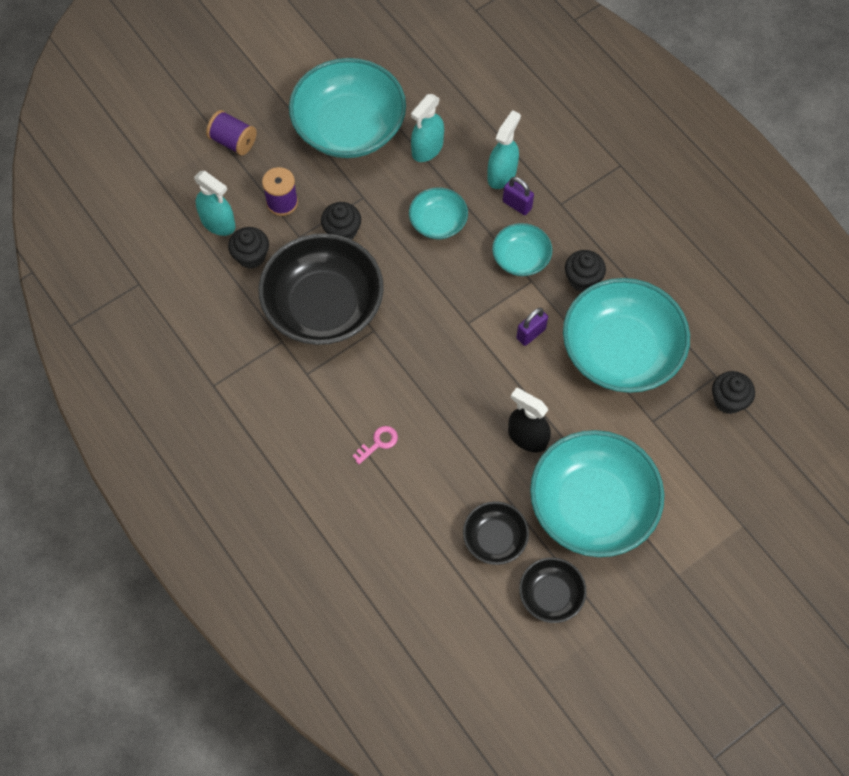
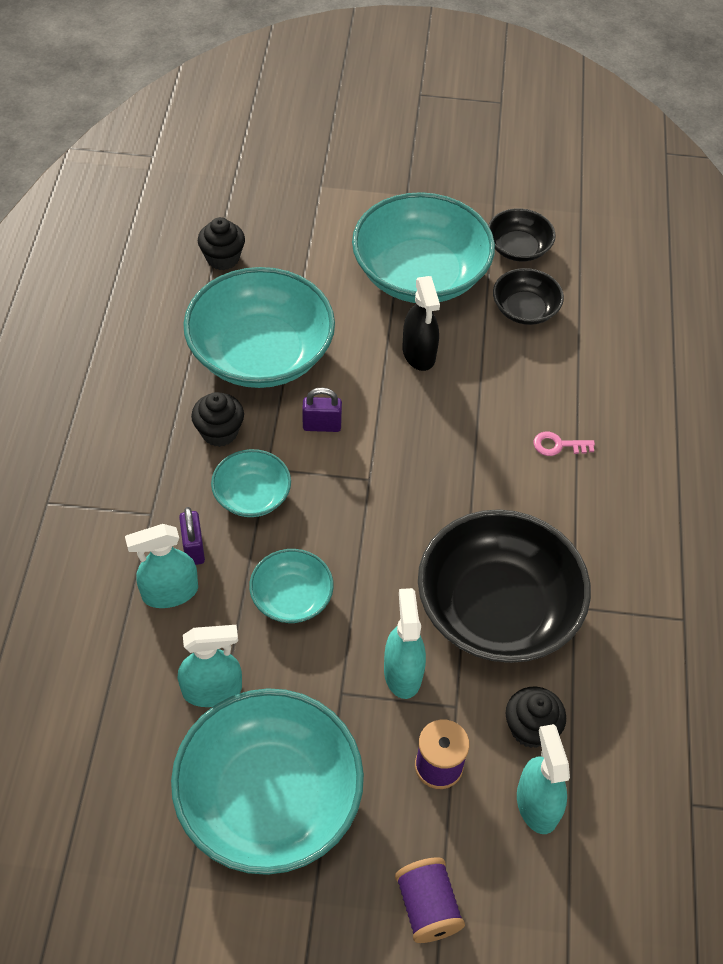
camera: 140 degrees left, 10 degrees down
(342, 231) = (402, 672): black cupcake -> turquoise spray bottle

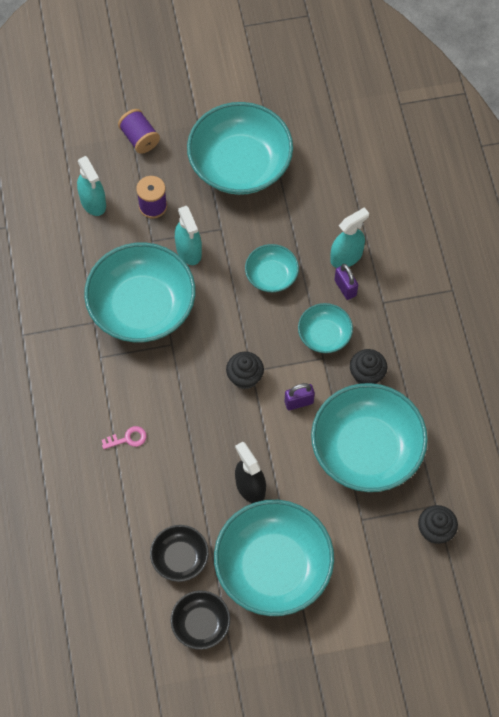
camera: 165 degrees right, 10 degrees up
(212, 690) = (295, 209): turquoise spray bottle -> none
(497, 608) = (142, 306): black bowl -> turquoise bowl
(531, 728) = (105, 241): black cupcake -> black cupcake (245, 377)

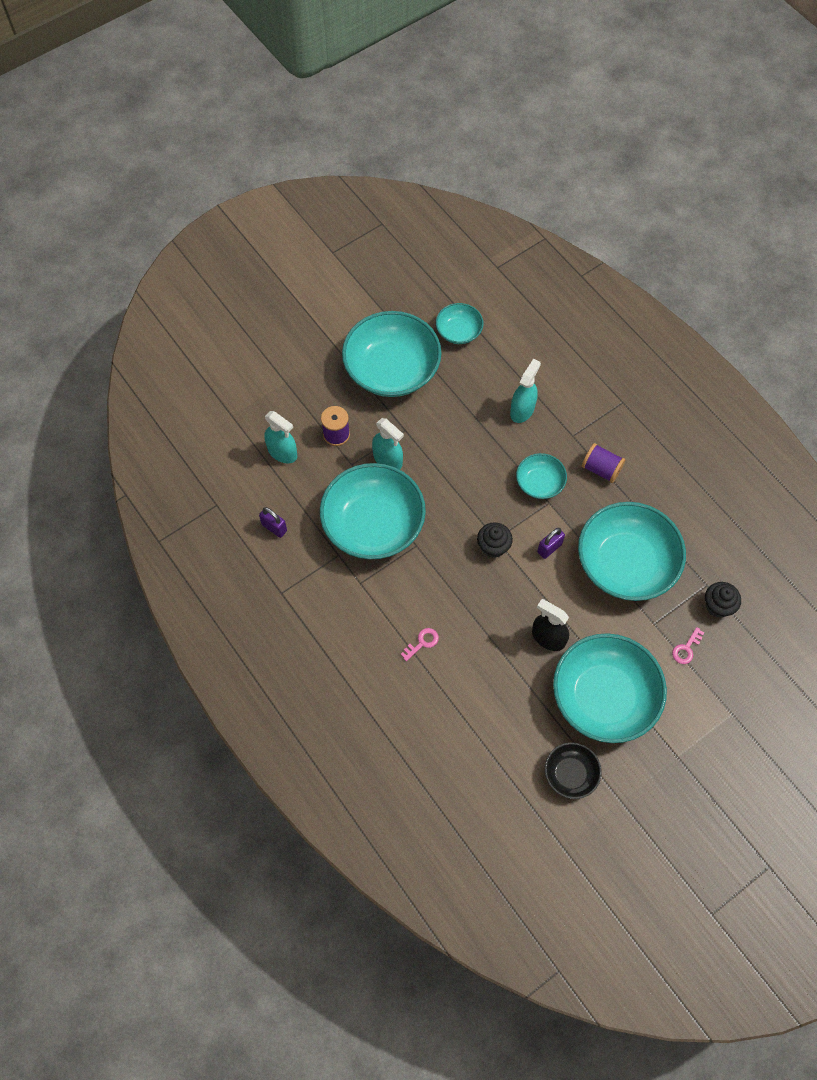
camera: 25 degrees left, 0 degrees up
(139, 138) = (294, 381): purple spool -> purple spool (601, 469)
(180, 558) = (522, 725): black bowl -> none
(271, 275) = (469, 451): turquoise bowl -> turquoise bowl (458, 331)
(345, 288) = (535, 436): purple padlock -> purple padlock (274, 528)
(366, 375) = (592, 501): black cupcake -> none
(380, 558) = (686, 649): none -> pink key

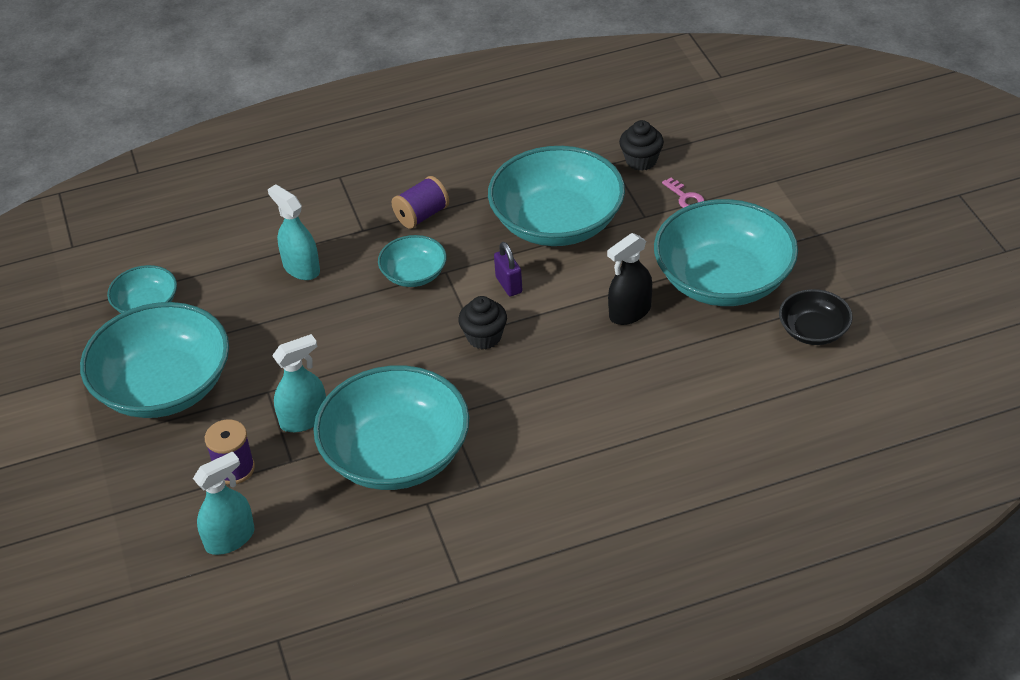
camera: 70 degrees left, 20 degrees down
(274, 528) = (350, 571): purple padlock -> none
(422, 642) = (593, 436): pink key -> none

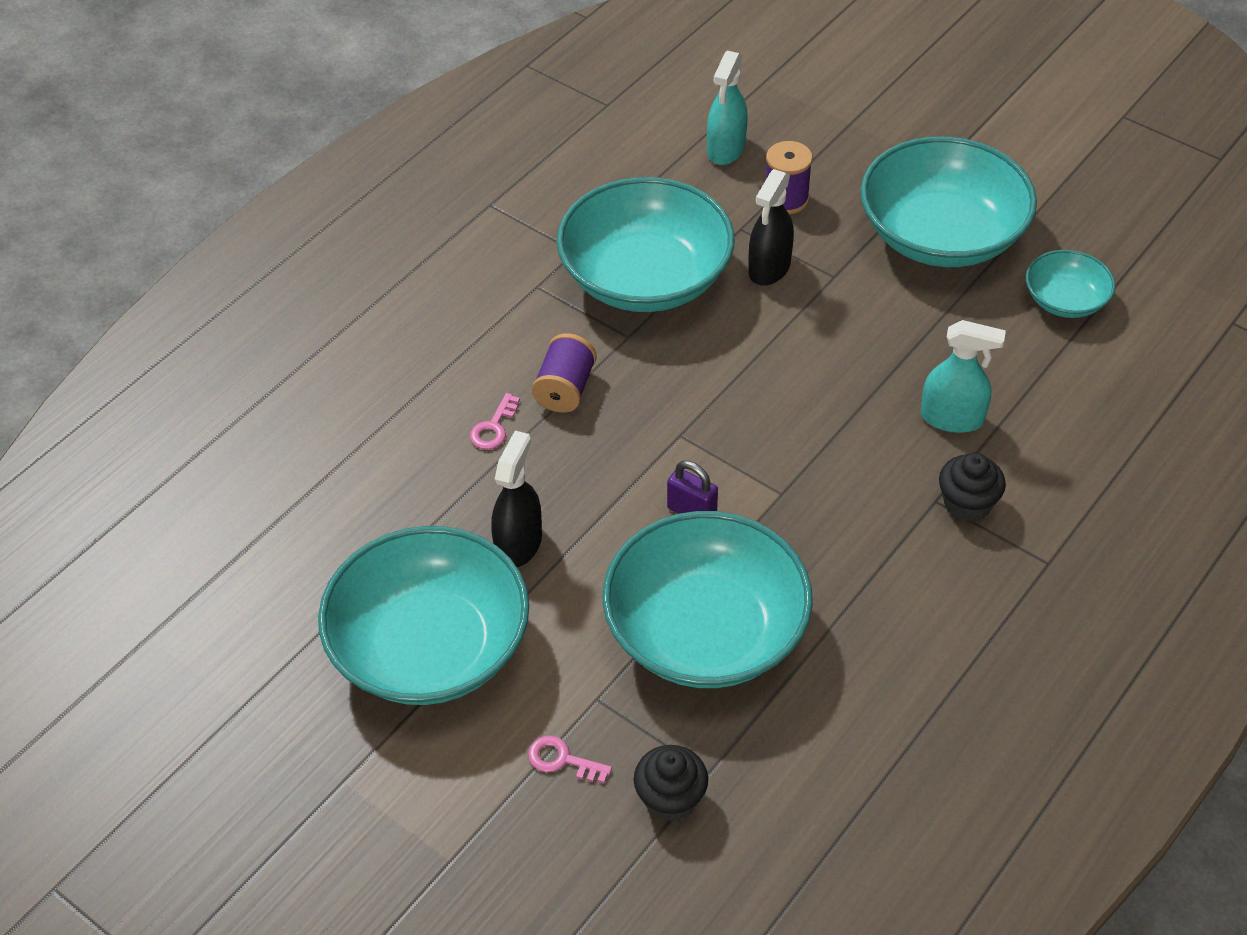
camera: 145 degrees right, 5 degrees up
(304, 419) = (769, 268): turquoise spray bottle -> black spray bottle
(414, 274) = (816, 472): turquoise bowl -> none
(422, 215) = (886, 556): purple spool -> purple spool (565, 389)
(484, 337) = (664, 434): black cupcake -> black cupcake (967, 504)
(592, 392) = (493, 428): none -> pink key
(813, 330) = (276, 625): black bowl -> none

